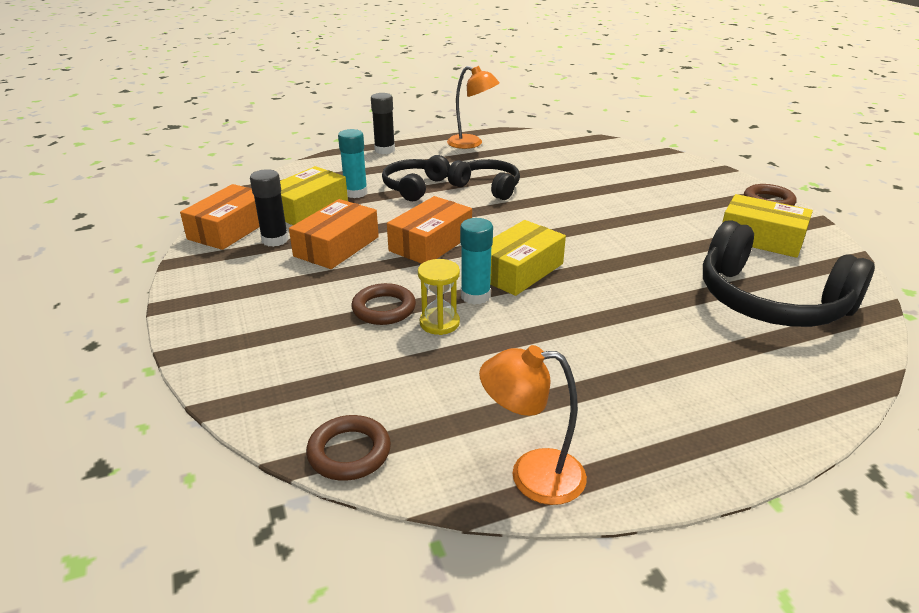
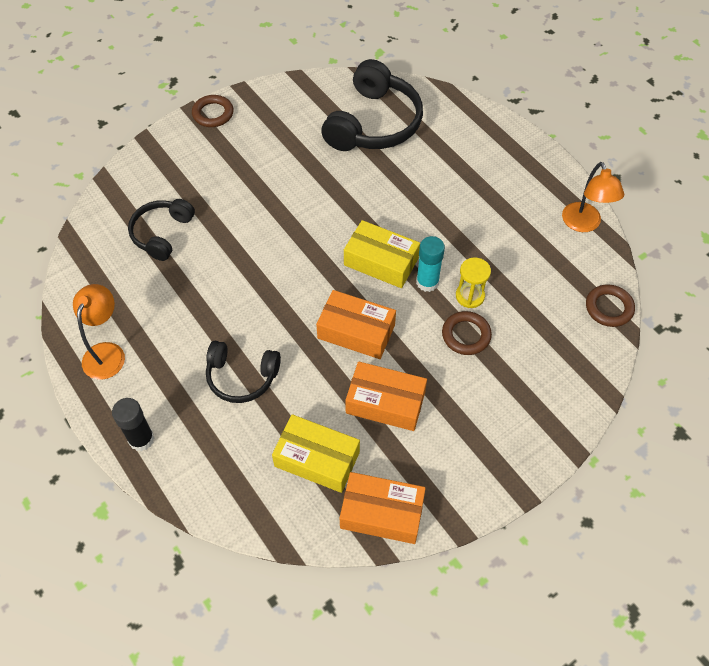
camera: 105 degrees left, 25 degrees up
(275, 240) = (390, 460): black glue stick -> none
(355, 193) = (269, 427): turquoise glue stick -> none
(487, 187) = (228, 313): black headphones -> black headphones (162, 234)
(761, 238) = (282, 122): yellow box -> none

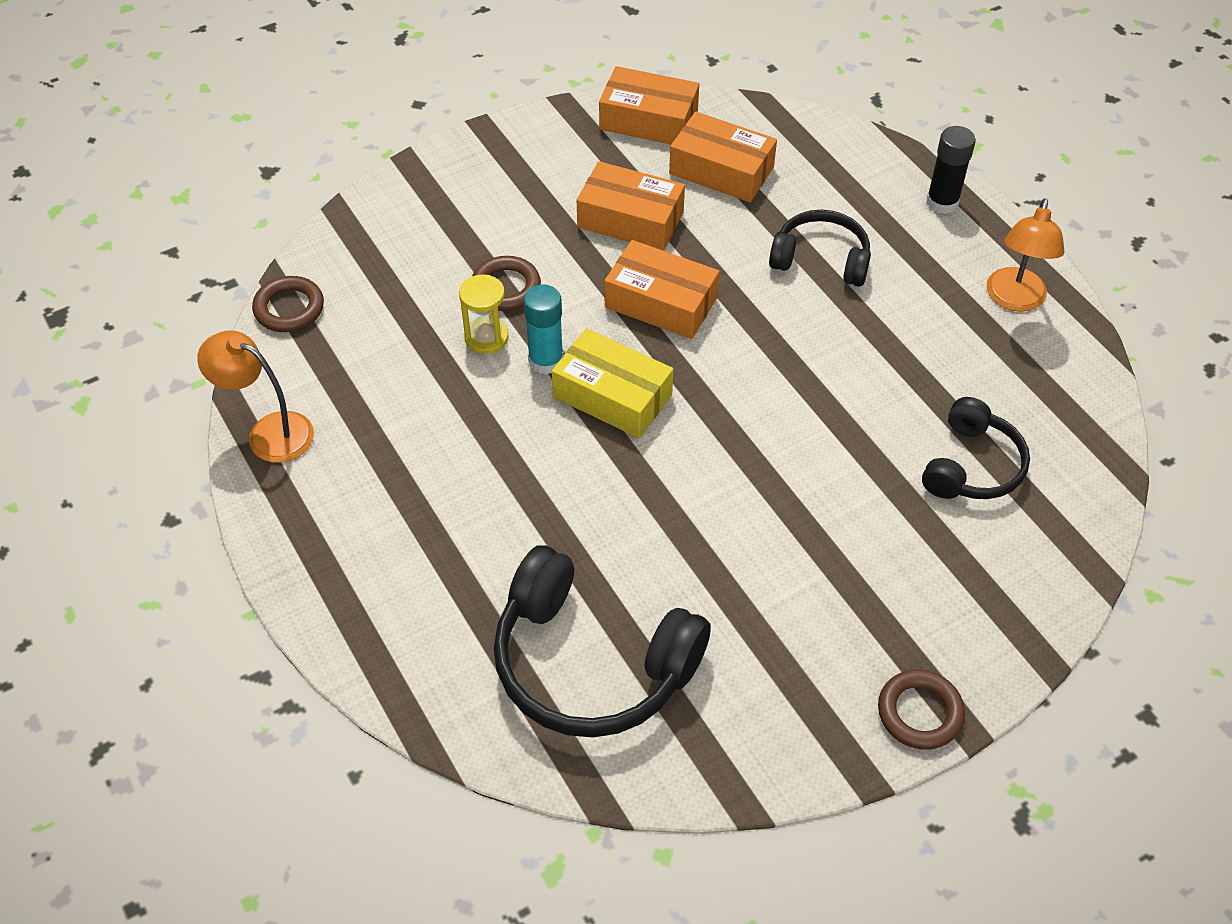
camera: 175 degrees left, 5 degrees down
(317, 459) = (721, 170): yellow box -> orange box
(373, 123) = (591, 662): black headphones -> black headphones turned 90 degrees counterclockwise
(584, 224) = (269, 432): orange lamp -> orange lamp turned 60 degrees counterclockwise

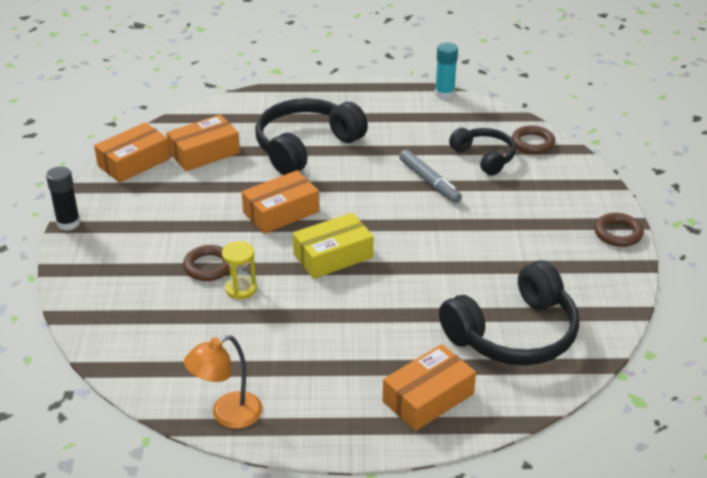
camera: 60 degrees left, 15 degrees down
(289, 308) = (126, 369): brown ring -> brown ring (532, 143)
(546, 361) = (282, 271): turquoise glue stick -> turquoise glue stick (444, 94)
(630, 219) = (206, 199): orange box -> orange box (428, 397)
(821, 259) = (306, 146): black headphones -> black headphones, size x1.68
(856, 426) = (429, 181): none -> grey marker
(942, 202) = (307, 95): black glue stick -> black glue stick (68, 223)
(1014, 300) = (392, 102): orange lamp -> none

